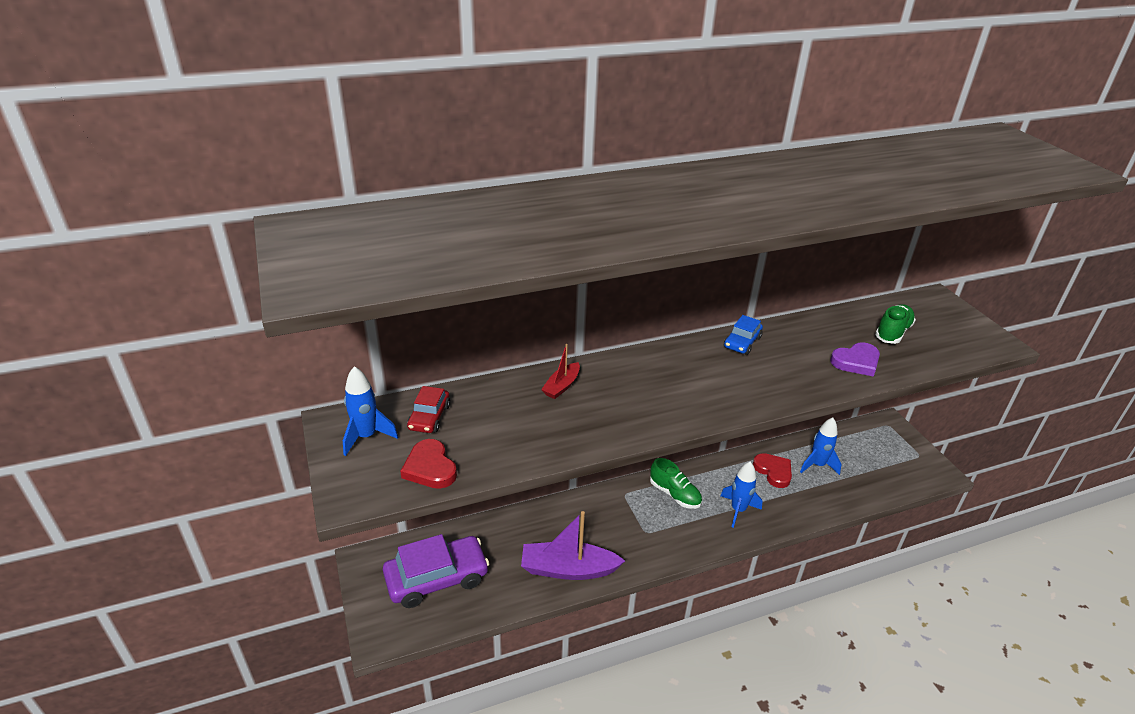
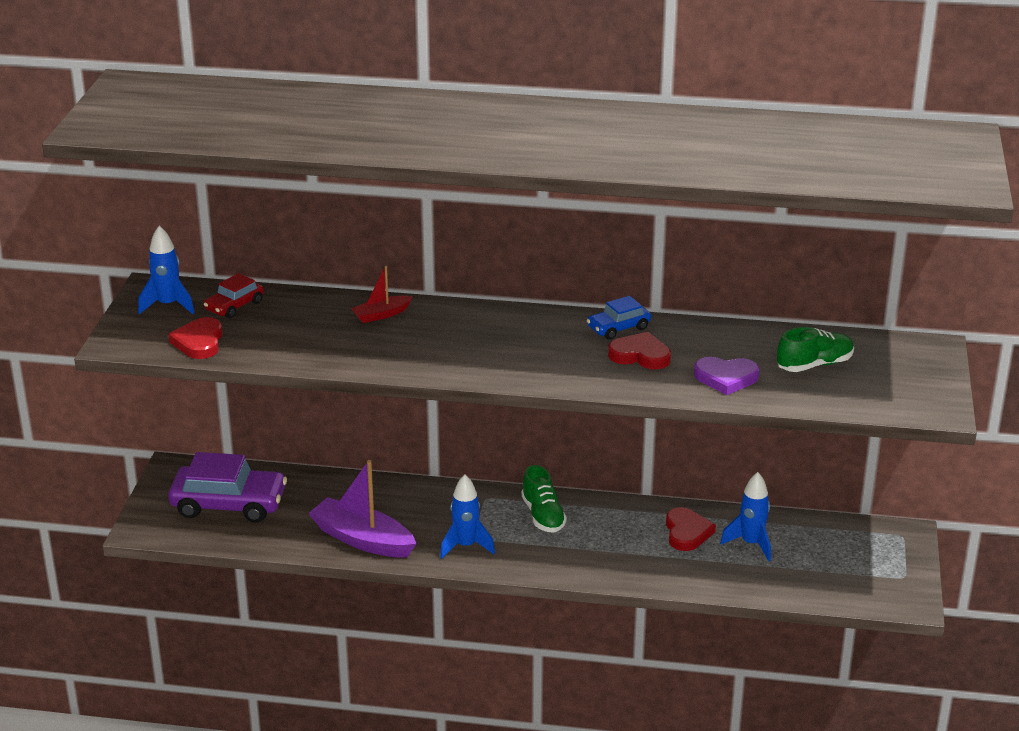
camera: 30 degrees right, 5 degrees down
(738, 510) = (601, 552): blue rocket -> blue rocket (466, 546)
(782, 361) = (640, 355): none -> red heart

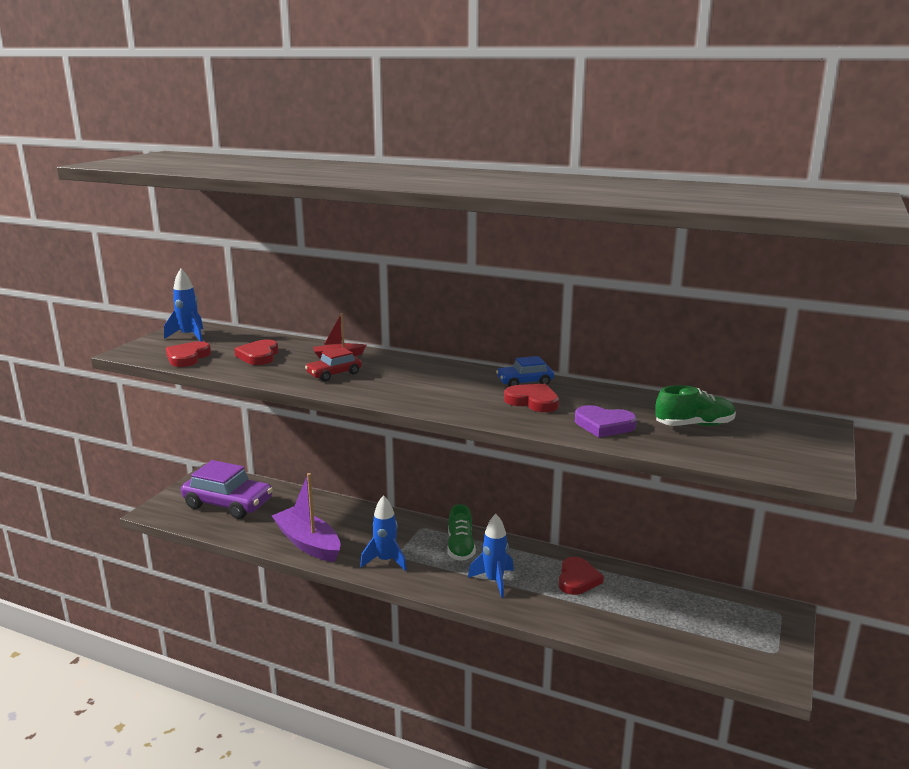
camera: 15 degrees right, 10 degrees down
(234, 306) = (235, 341): red car -> red car (334, 374)
(285, 327) = (259, 356): none -> red heart
(751, 544) = (632, 598): blue rocket -> blue rocket (494, 581)

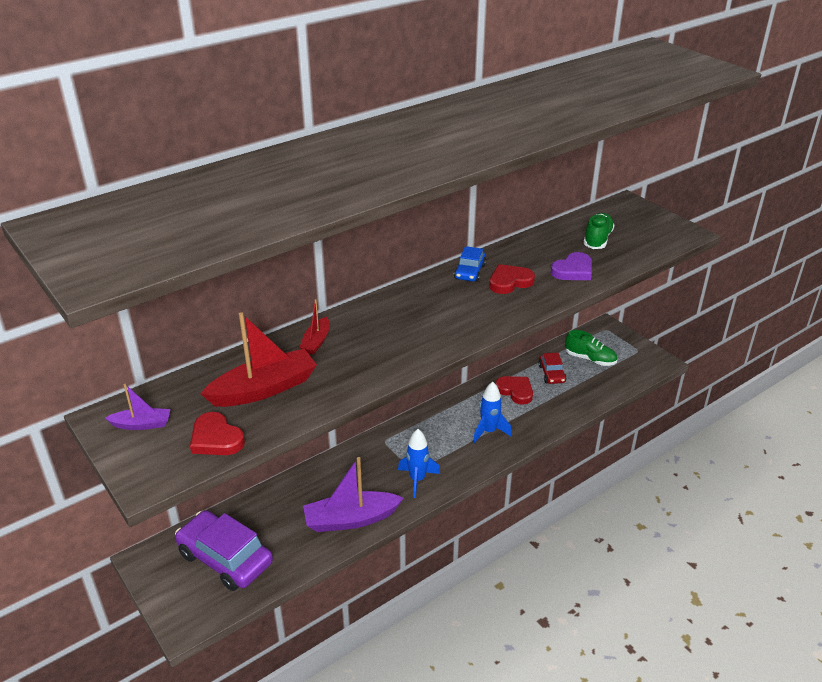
camera: 60 degrees left, 15 degrees up
(189, 336) = (142, 424): blue rocket -> purple boat
(228, 504) = (225, 558): purple car -> purple car turned 105 degrees counterclockwise
(259, 356) = (264, 389): red heart -> red boat
(334, 374) = (362, 356): red car -> red car (551, 374)
(460, 547) = (431, 431): green shoe -> green shoe (590, 359)

